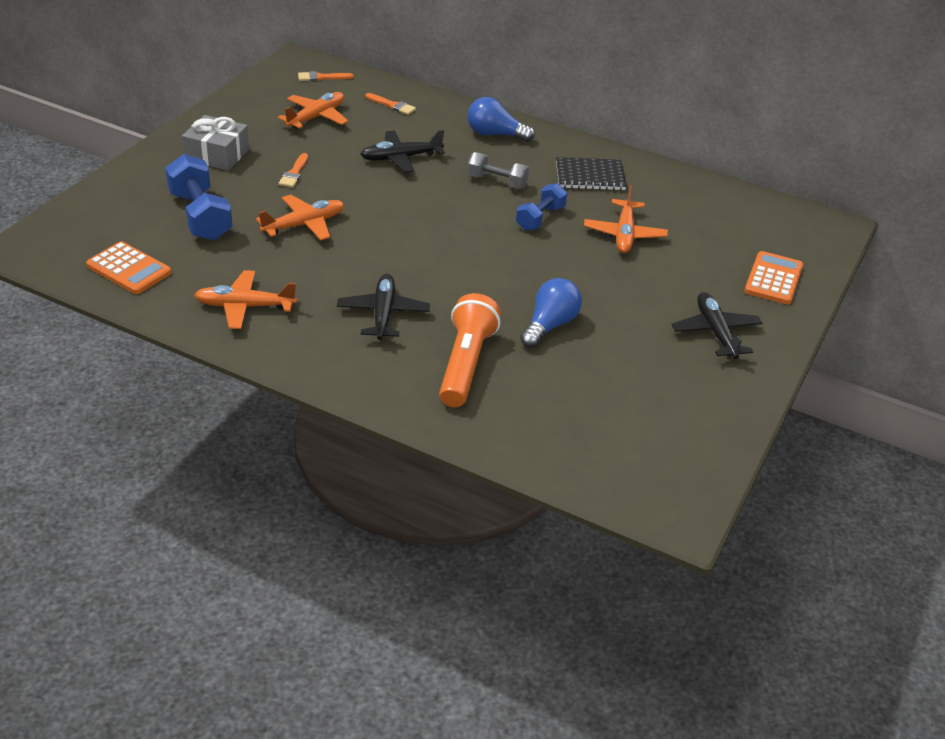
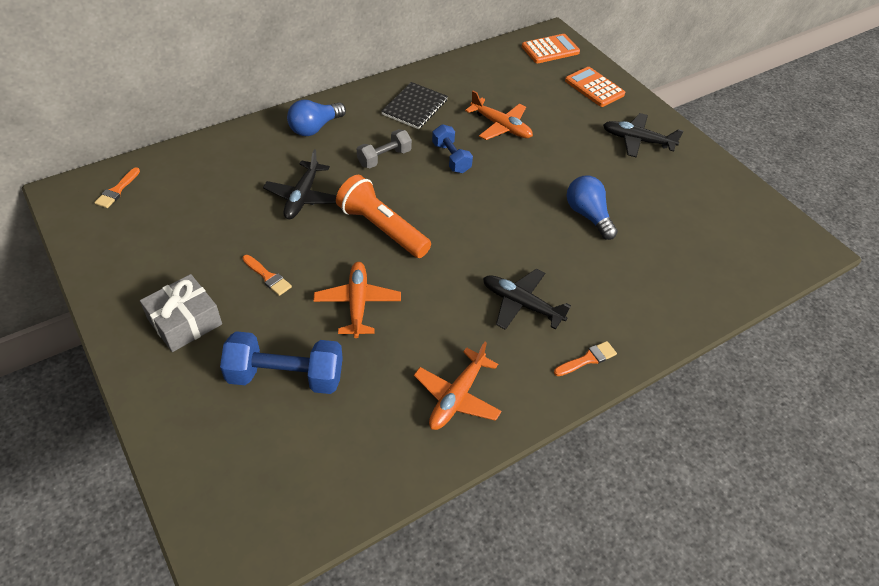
camera: 60 degrees left, 10 degrees up
(129, 269) = (337, 471): orange calculator -> orange calculator (550, 50)
(316, 117) = (185, 223): orange plane -> none
(392, 105) = (213, 166): orange brush -> orange brush (587, 359)
(465, 364) = (611, 282): orange flashlight -> orange flashlight (382, 228)

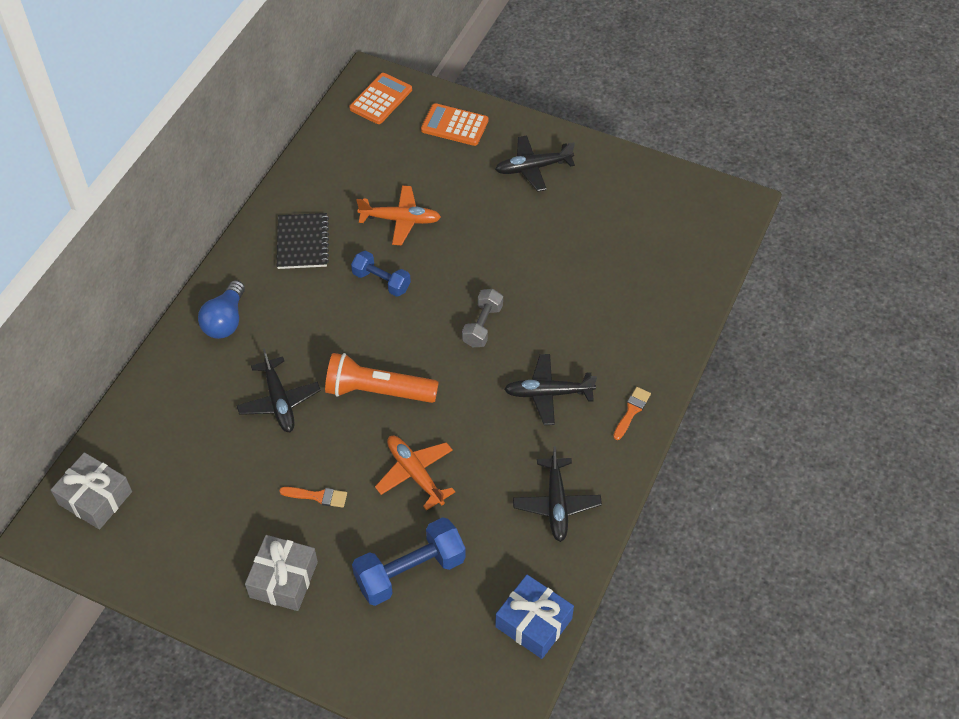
camera: 30 degrees left, 5 degrees up
(117, 190) = (95, 498): orange brush -> grey gift
(352, 488) = (533, 623): none -> blue gift
(384, 158) = (320, 316): grey dumbbell -> grey dumbbell (482, 325)
(457, 397) = (556, 504): orange plane -> black plane
(588, 215) = (543, 274): blue light bulb -> none

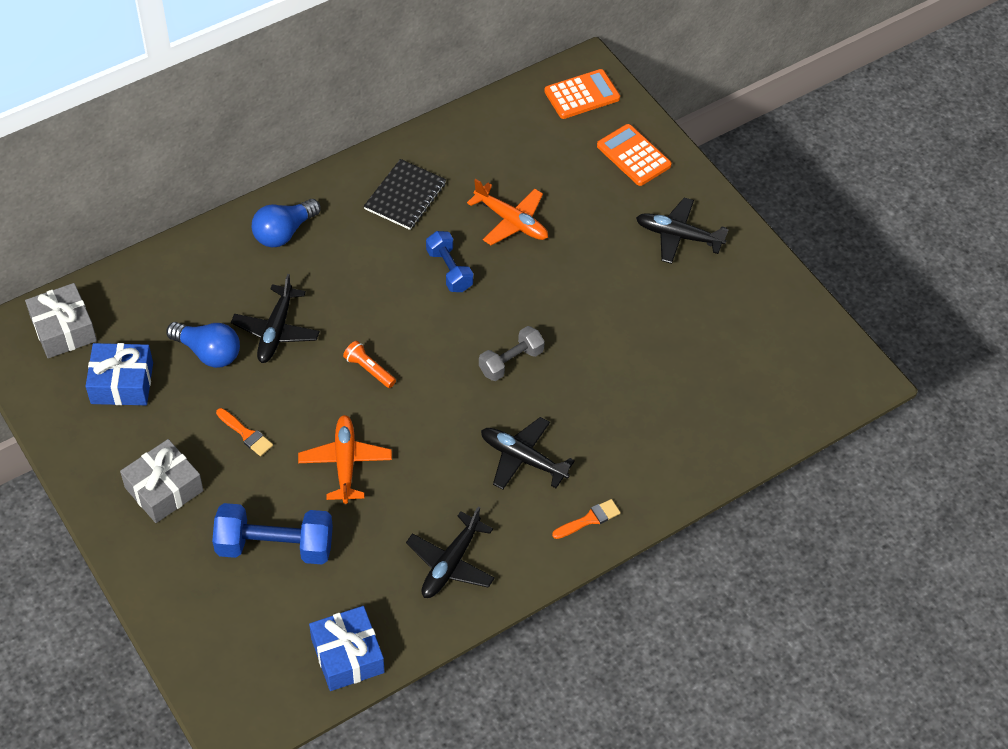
camera: 30 degrees right, 0 degrees up
(181, 513) = (122, 383): none -> blue gift
(236, 448) = (209, 352): none -> blue light bulb
(378, 391) = (369, 370): orange flashlight -> orange flashlight, size x0.49

